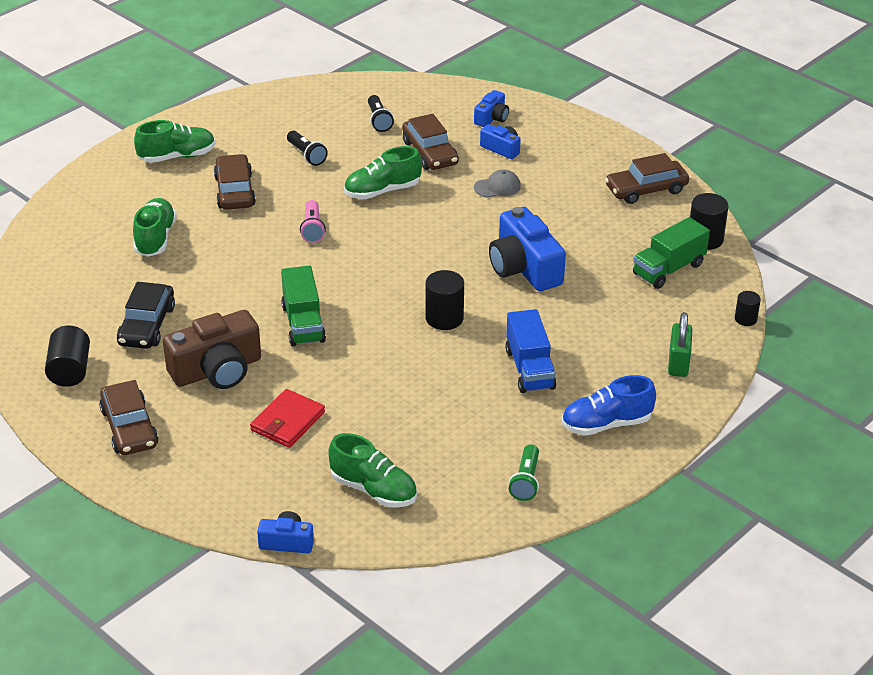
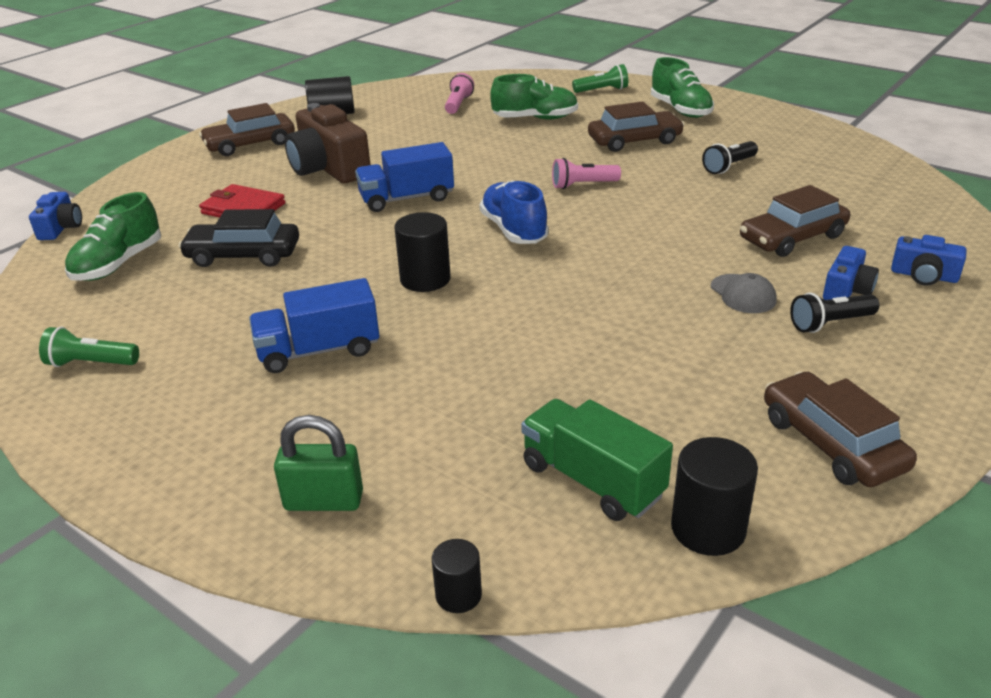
camera: 85 degrees right, 5 degrees down
(90, 283) = (458, 104): none -> pink flashlight
(102, 191) = (602, 90): none -> green flashlight
(147, 325) = (397, 132): black car -> black car (243, 255)
(303, 323) = (407, 198): green truck -> blue truck
(378, 120) = (840, 198): black flashlight -> black flashlight (830, 323)
(382, 191) = (682, 215): green shoe -> none
(524, 268) = (550, 330): blue camera -> none
(606, 424) = (186, 427): blue shoe -> blue shoe (514, 230)

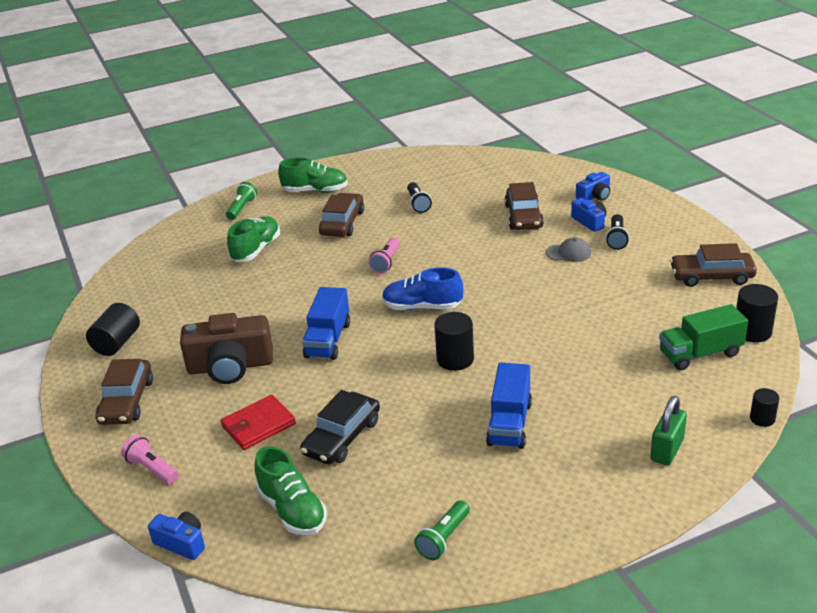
camera: 60 degrees left, 0 degrees up
(458, 104) = (183, 275): pink flashlight -> pink flashlight (152, 469)

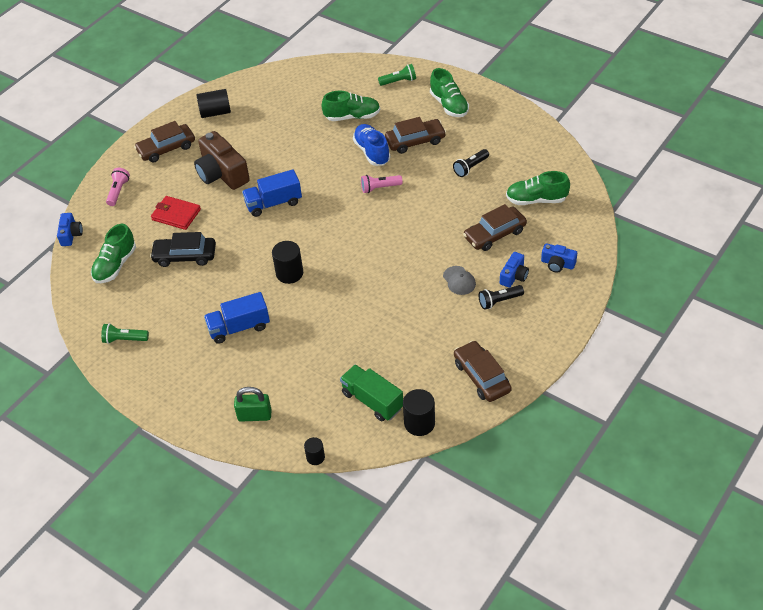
camera: 60 degrees right, 15 degrees up
(422, 307) = (338, 231): blue shoe -> blue shoe (372, 152)
(500, 183) = (536, 200): none -> green shoe

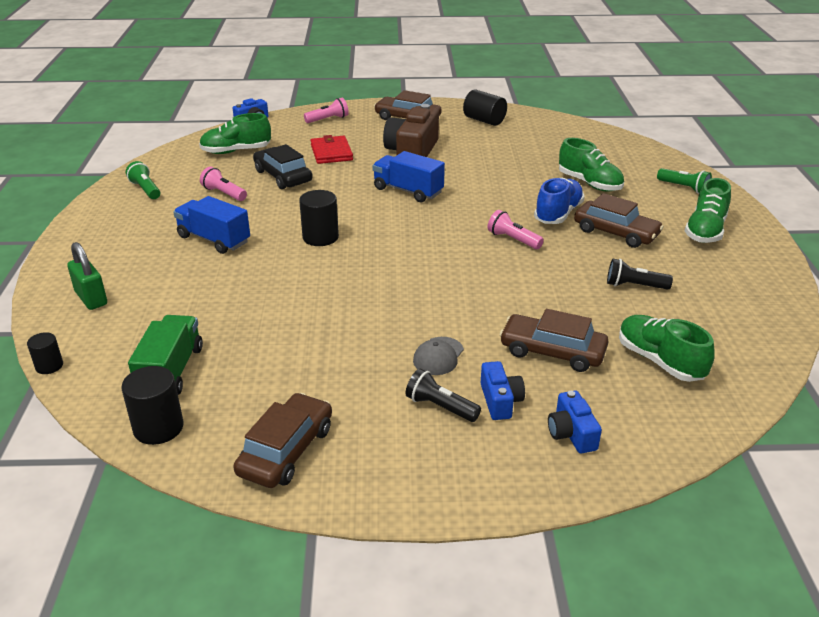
camera: 50 degrees right, 15 degrees down
(178, 298) = (224, 193): none -> pink flashlight
(514, 276) = (500, 401): blue camera -> blue camera turned 90 degrees counterclockwise

